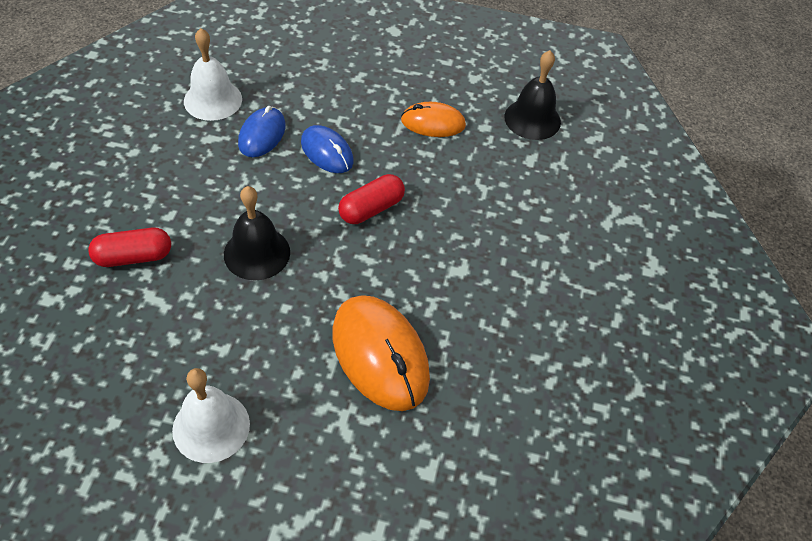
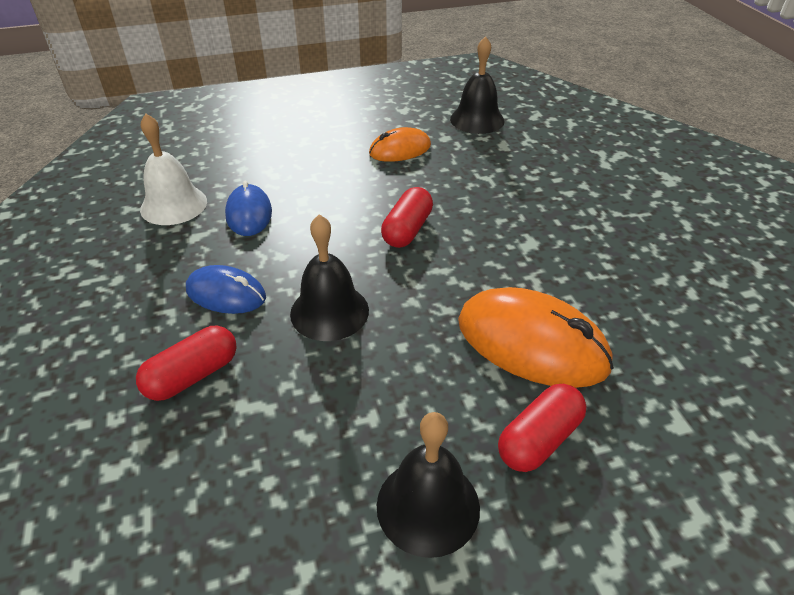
camera: 25 degrees left, 10 degrees down
(211, 427) = (428, 506): white bell -> black bell
(319, 426) = (539, 439): none -> red capsule
(327, 152) = (325, 203): blue mouse -> blue mouse (226, 294)

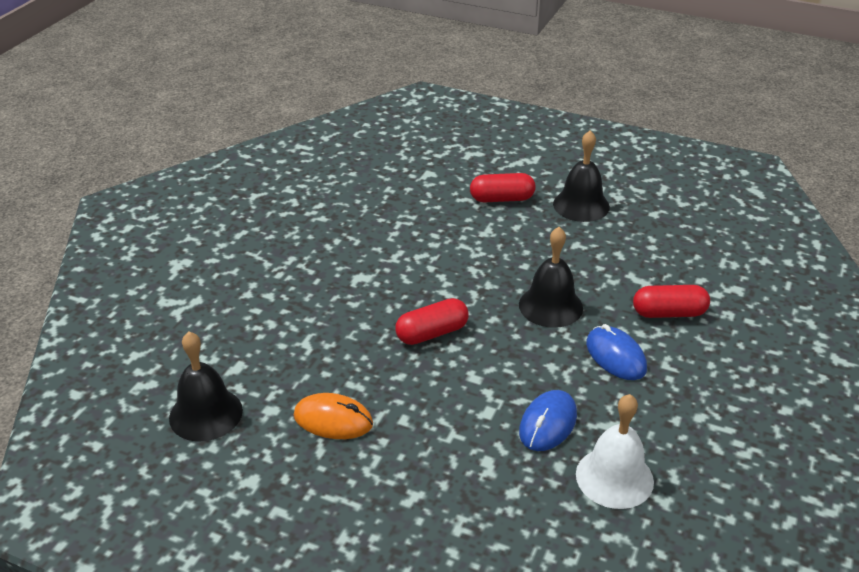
camera: 140 degrees left, 5 degrees down
(532, 343) = (448, 230): orange mouse -> none

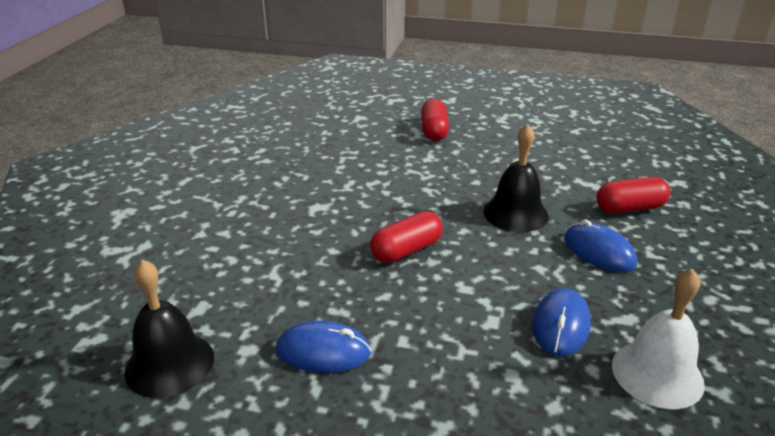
camera: 10 degrees left, 5 degrees down
(333, 420) = (323, 351): orange mouse -> blue mouse
(502, 199) = (434, 131): red capsule -> red capsule turned 75 degrees counterclockwise
(581, 205) = (508, 130): black bell -> none

